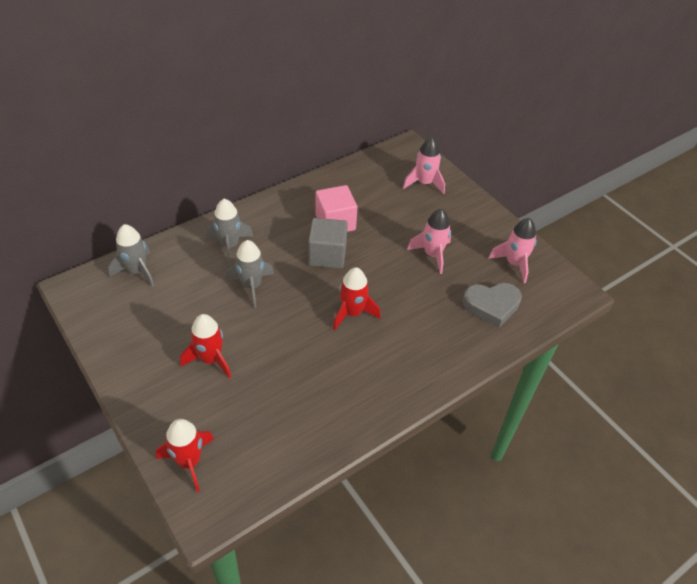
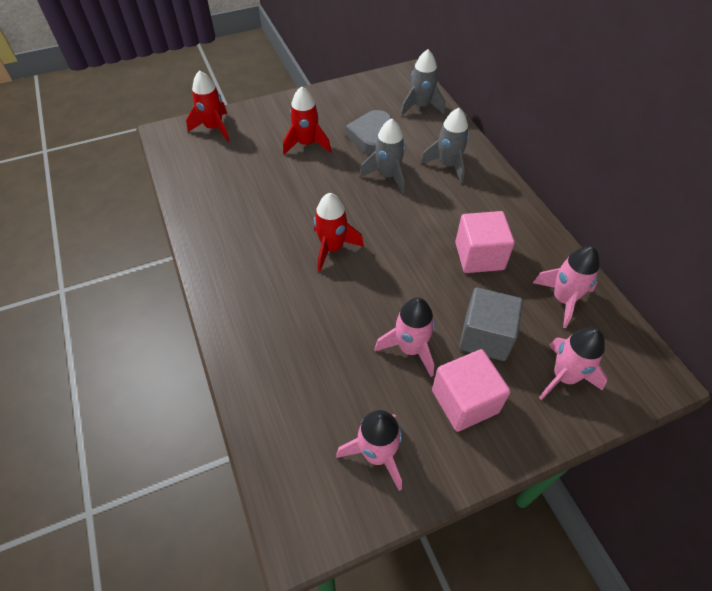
camera: 105 degrees right, 5 degrees up
(327, 255) = (424, 240): grey cube -> grey cube (485, 337)
(363, 181) = (563, 299): none -> pink rocket
(460, 226) = (464, 401): none -> pink cube
(491, 306) = (305, 395): grey heart -> grey heart (372, 137)

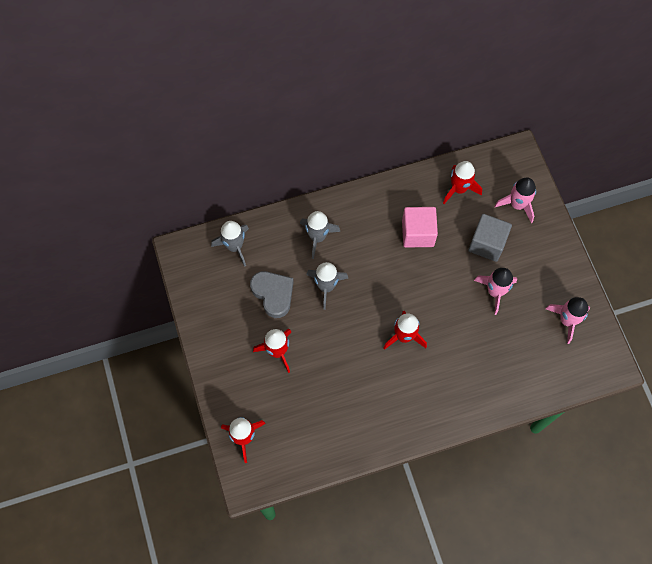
camera: 85 degrees left, 15 degrees up
(372, 137) = (273, 294): grey heart -> grey heart turned 135 degrees counterclockwise
(464, 401) = (533, 265): pink cube -> none
(563, 299) = (459, 189): pink rocket -> red rocket

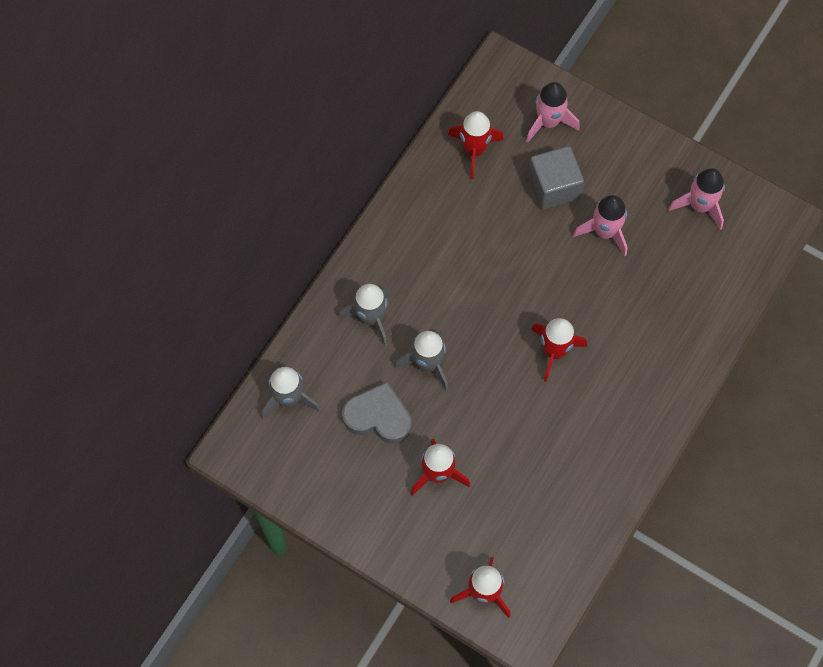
camera: 40 degrees left, 0 degrees up
(418, 233) = (473, 231): pink cube -> none

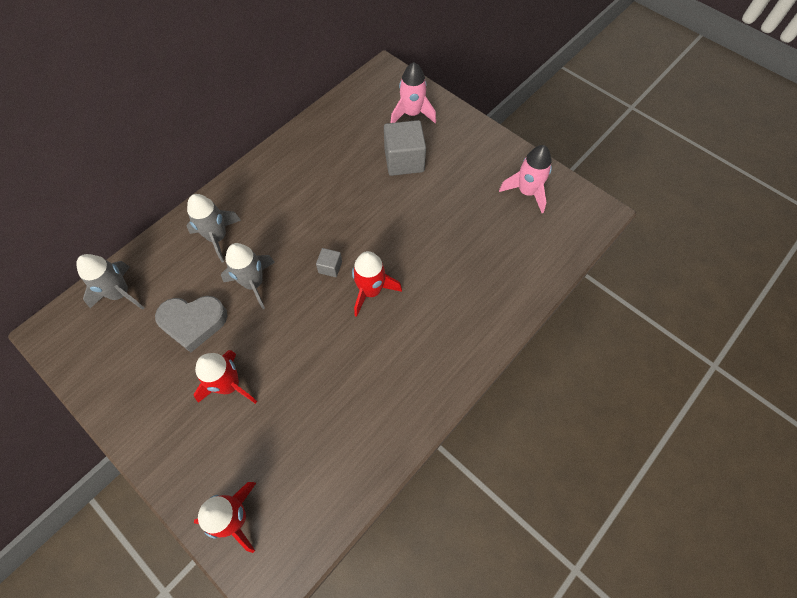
camera: 10 degrees right, 5 degrees down
(378, 416) = (193, 322): grey heart -> grey heart turned 150 degrees clockwise
(474, 150) = (346, 125): red rocket -> none
(504, 332) = (330, 267): none -> grey cube
(604, 232) = (439, 200): pink rocket -> none

